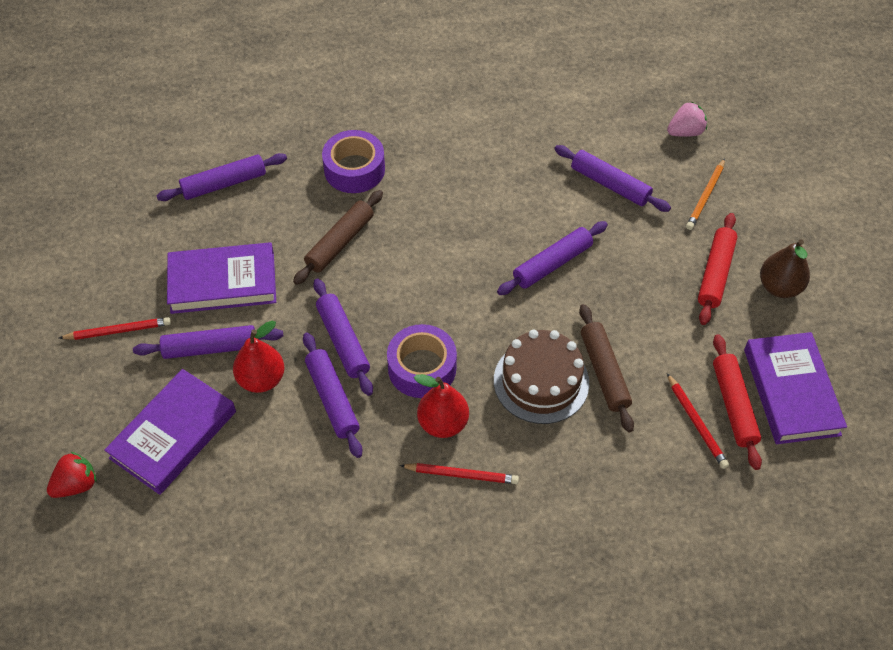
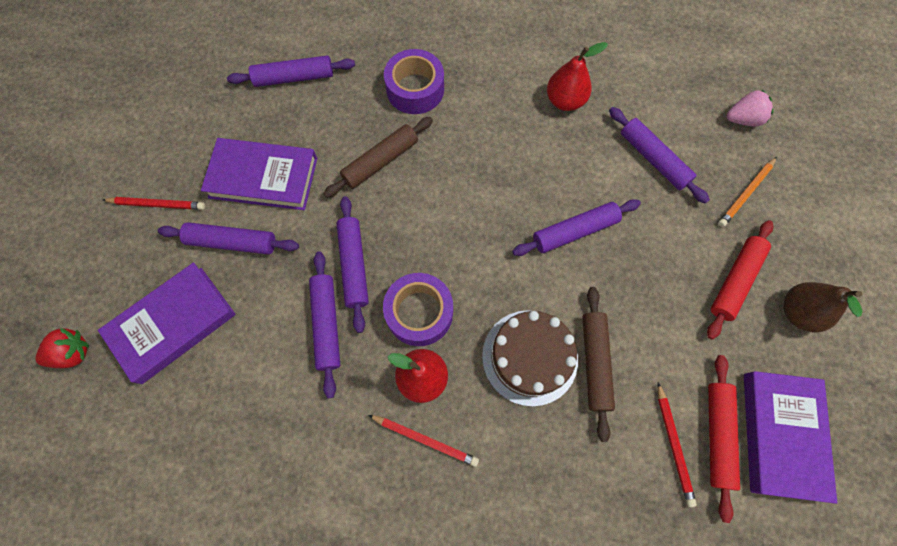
camera: 15 degrees right, 15 degrees up
(261, 379) = (268, 286): red pear -> red pear (565, 101)

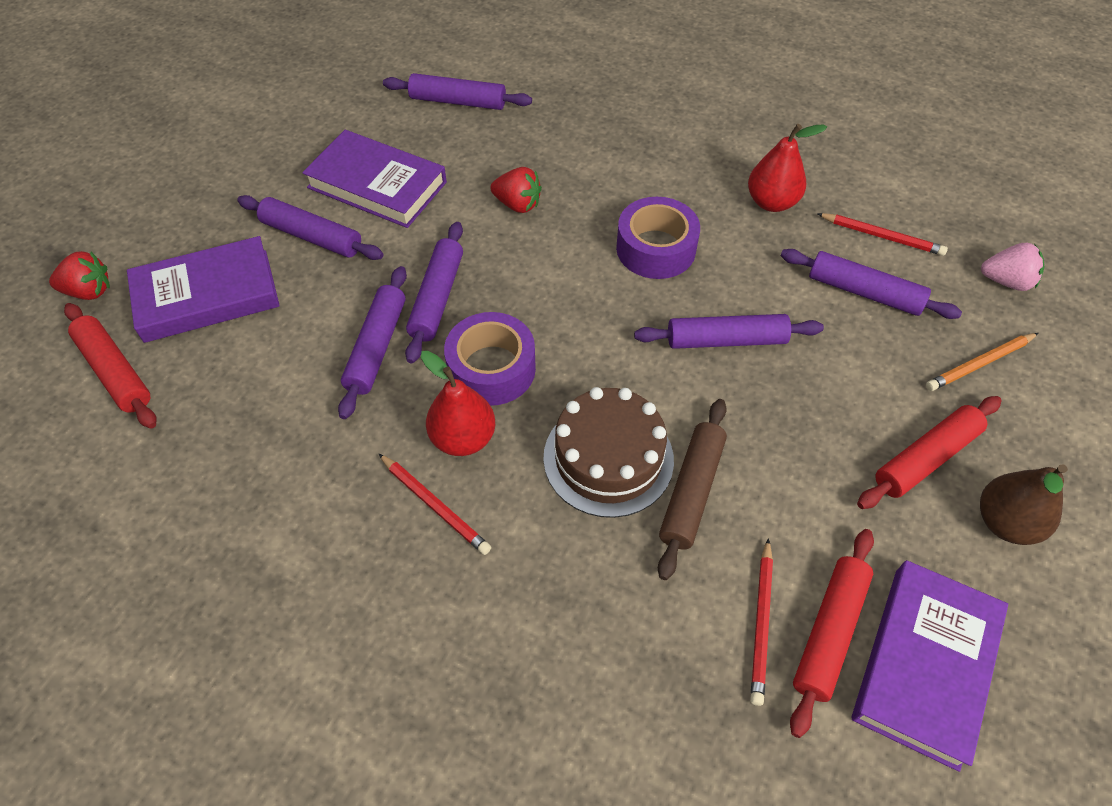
camera: 20 degrees right, 15 degrees down
(131, 417) = (115, 371): none -> red rolling pin
(157, 204) = (250, 179): red pencil -> red pencil (882, 236)
(380, 161) = (517, 204): brown rolling pin -> red strawberry
(415, 89) = (591, 146): purple tape -> purple tape (656, 249)
(653, 159) = (864, 292): purple rolling pin -> purple rolling pin turned 45 degrees counterclockwise

